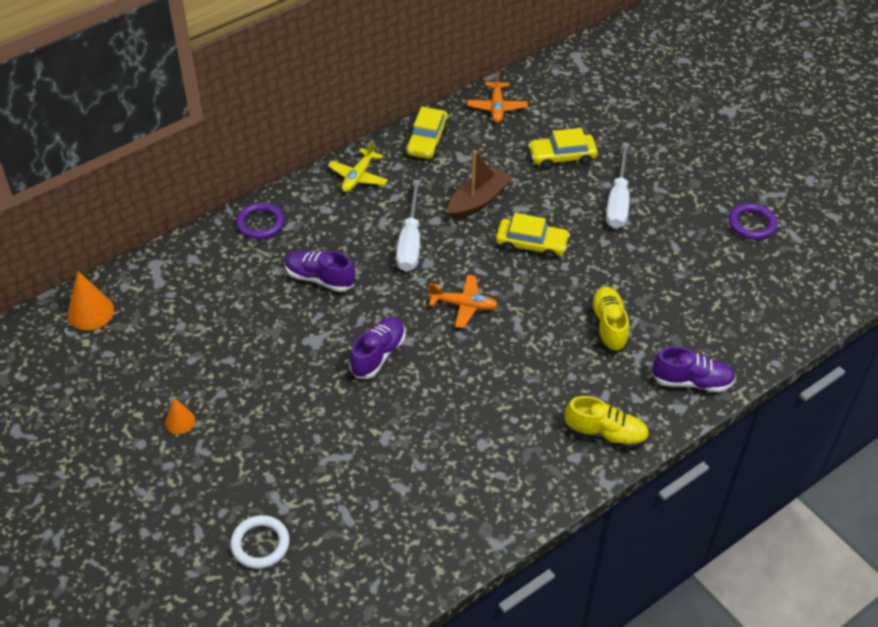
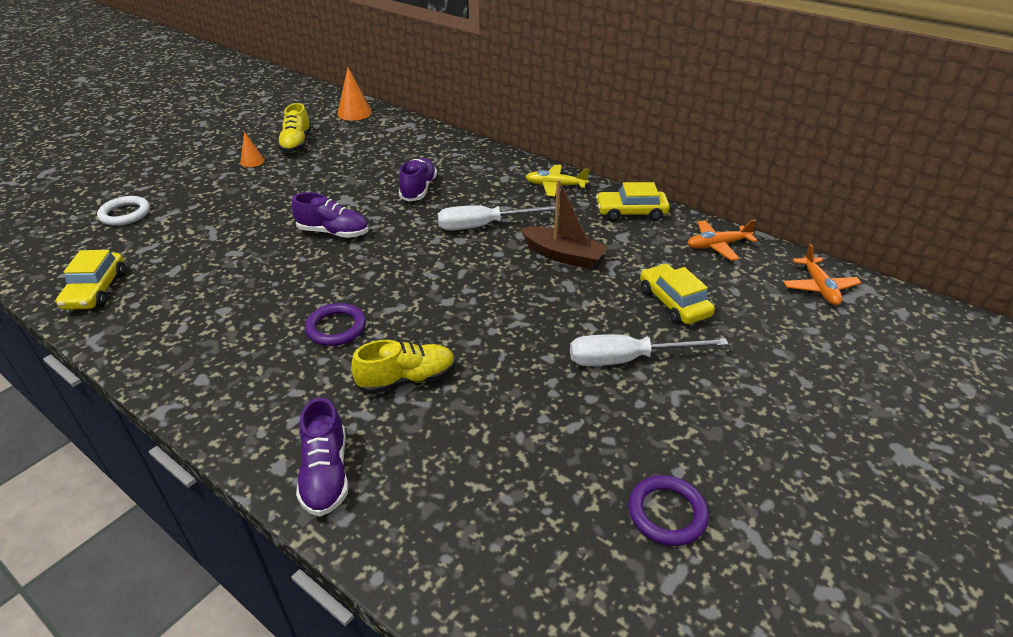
camera: 75 degrees right, 10 degrees down
(260, 223) = (472, 154): purple ring -> purple ring (336, 328)
(463, 305) = (409, 270): orange plane -> orange plane (819, 287)
(531, 244) = (516, 301): yellow car -> yellow car (96, 290)
(605, 434) = (234, 400): yellow shoe -> yellow shoe (296, 144)

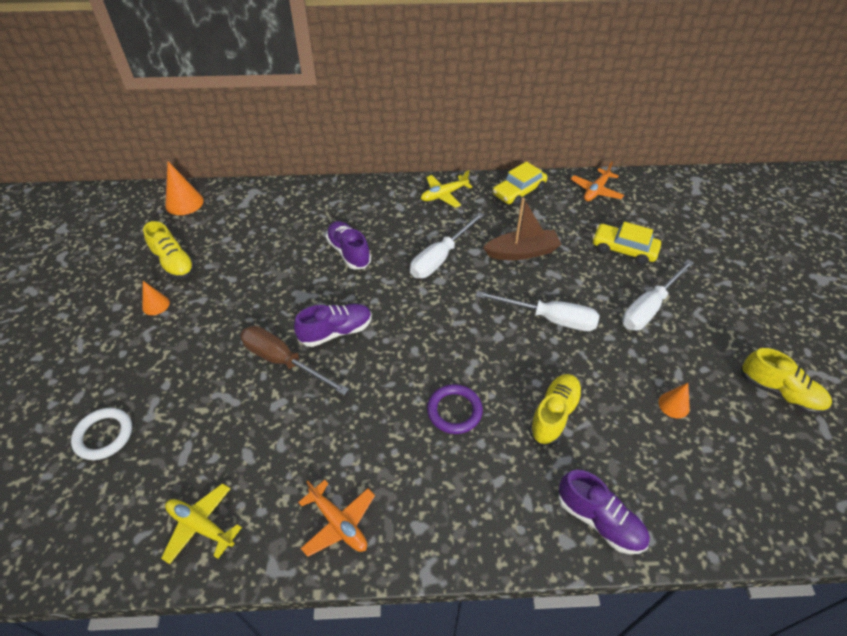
camera: 40 degrees left, 10 degrees up
(96, 290) = (201, 526): yellow car -> yellow plane
(274, 231) = (283, 361): none -> brown screwdriver
(512, 314) = (549, 319): none -> white screwdriver
(528, 444) = (673, 405): none -> orange cone
(667, 513) = (779, 392): purple ring -> yellow shoe
(819, 287) = (677, 192): orange plane -> orange plane (338, 523)

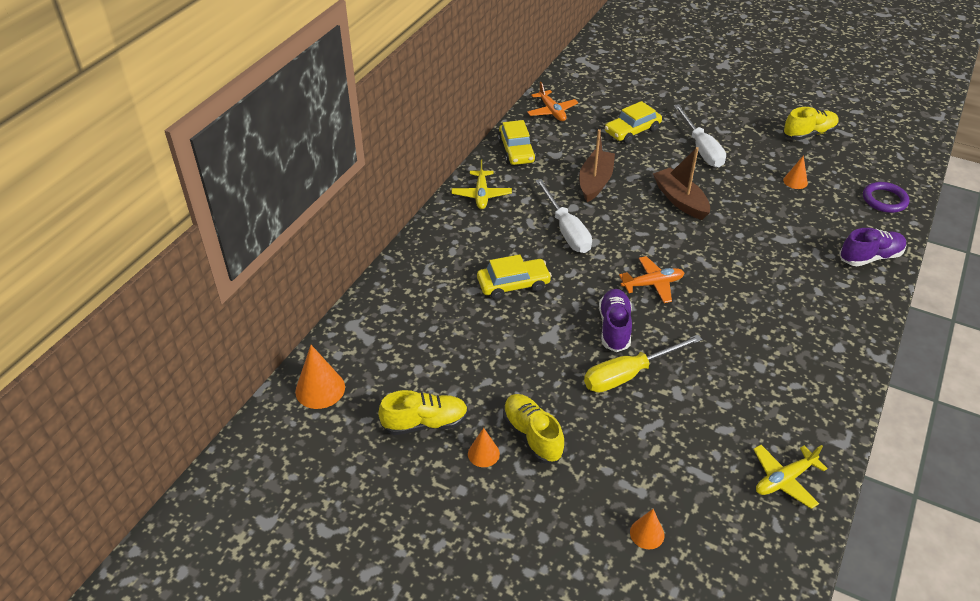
camera: 60 degrees left, 5 degrees down
(104, 435) = (647, 533): white ring -> orange cone
(283, 361) = (629, 374): brown screwdriver -> yellow screwdriver
(338, 523) = (817, 391): orange plane -> orange plane (652, 284)
(349, 252) = (513, 284): purple shoe -> yellow car
(454, 411) = (743, 288): purple ring -> purple ring (884, 200)
(549, 319) = (680, 200): white screwdriver -> brown boat
(554, 415) = (774, 239): yellow shoe -> yellow shoe (532, 435)

